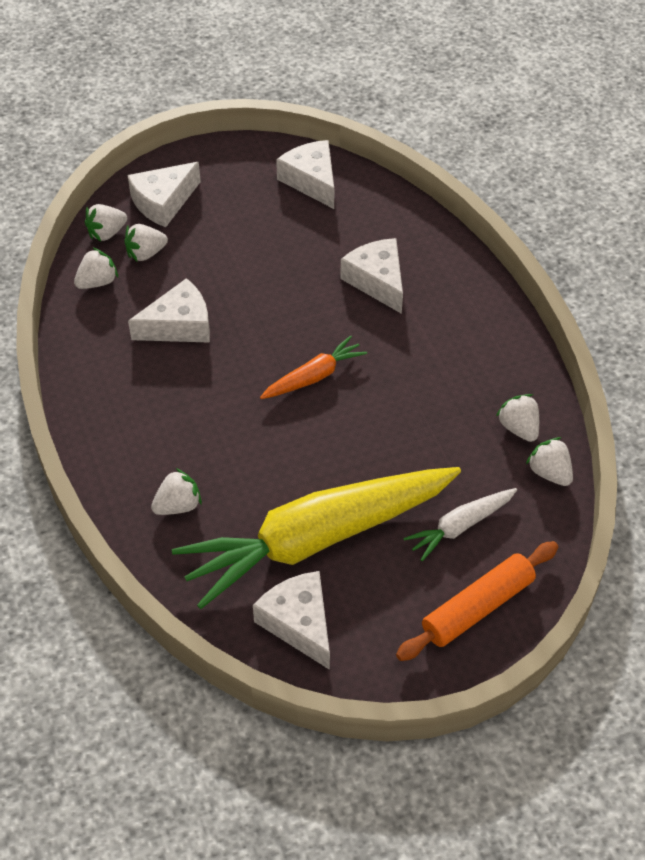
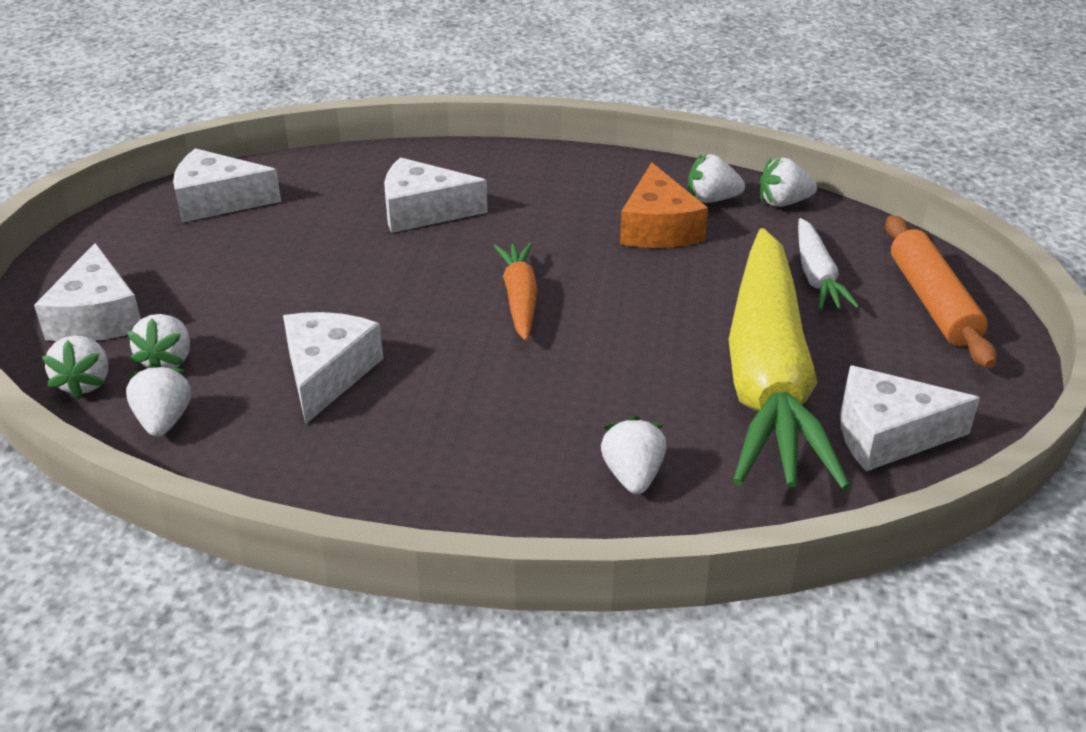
camera: 60 degrees left, 15 degrees down
(454, 412) = (658, 228): none -> orange cheese

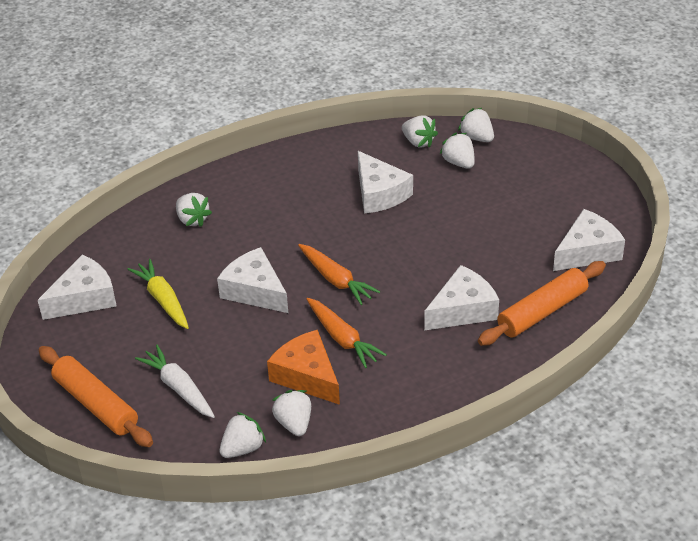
camera: 145 degrees right, 5 degrees up
(97, 317) = (525, 163): white cheese -> white cheese (255, 291)
(351, 177) = (542, 311): none -> orange rolling pin
(582, 242) = (342, 338): none -> orange carrot
(711, 199) = (294, 423): white strawberry -> white strawberry turned 75 degrees counterclockwise
(768, 379) = (163, 300): yellow carrot -> yellow carrot, size x0.44

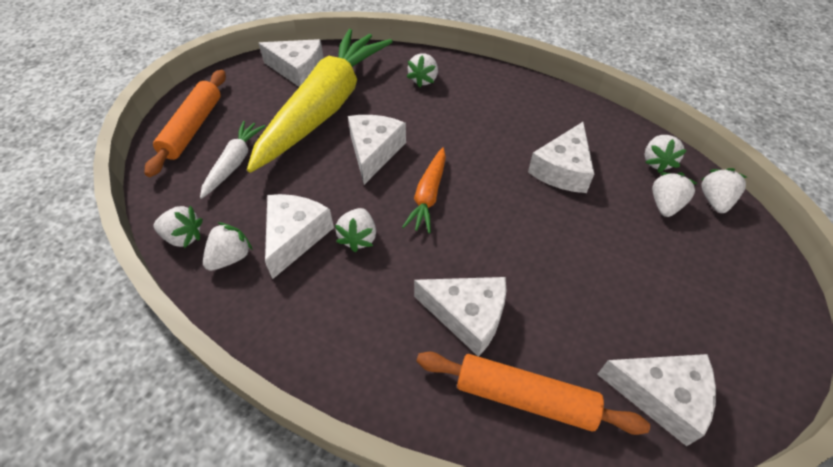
camera: 55 degrees right, 10 degrees up
(163, 300) = (325, 107): yellow carrot -> yellow carrot, size x2.29
(307, 376) = (295, 236): orange cheese -> white cheese
(342, 338) = (358, 238): orange carrot -> white strawberry

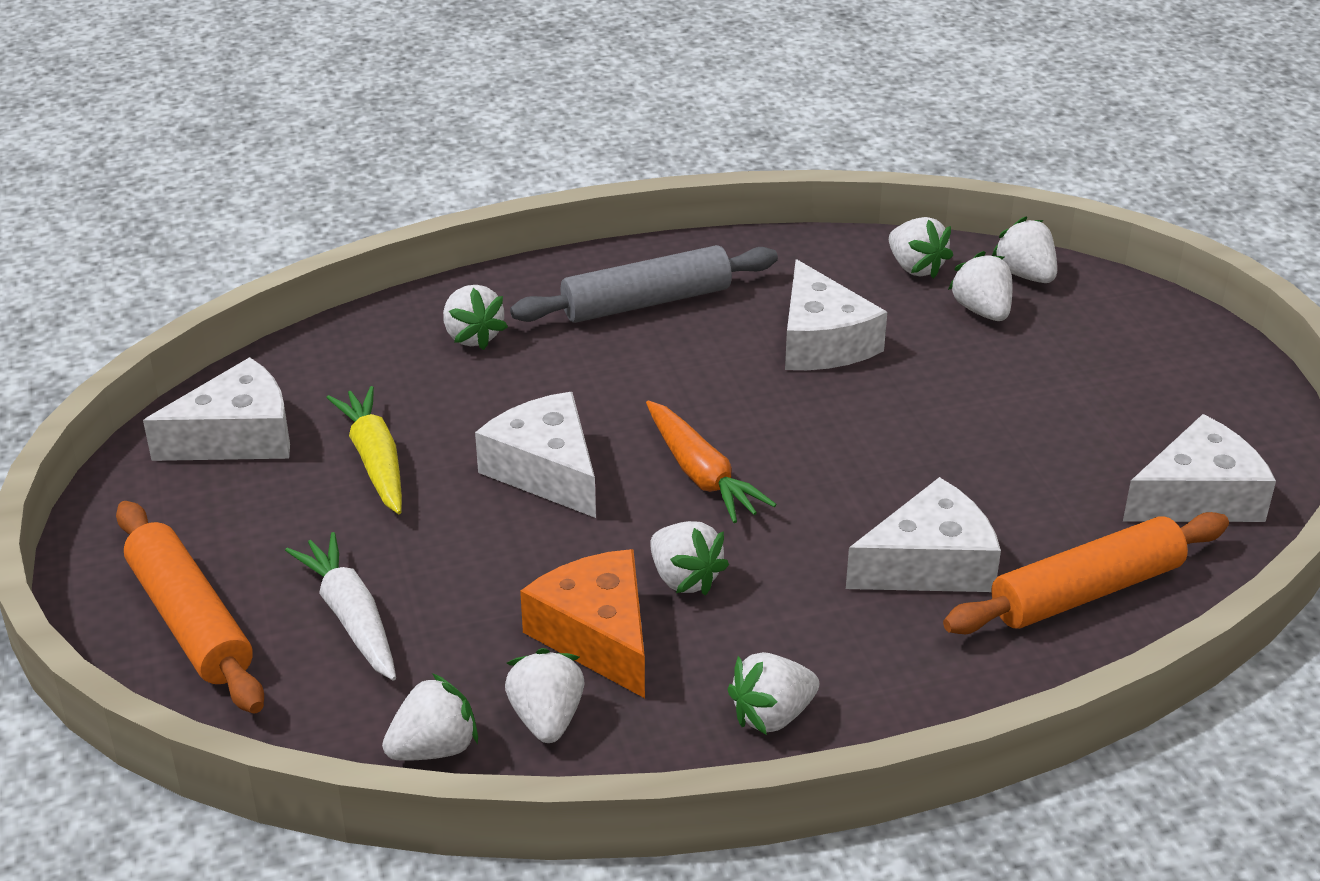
camera: 45 degrees left, 15 degrees down
(295, 236) = (597, 635): white cheese -> orange cheese
(303, 331) = (772, 715): none -> white strawberry
(325, 107) = (375, 460): yellow carrot -> yellow carrot, size x0.44
(508, 105) = (646, 302): none -> grey rolling pin

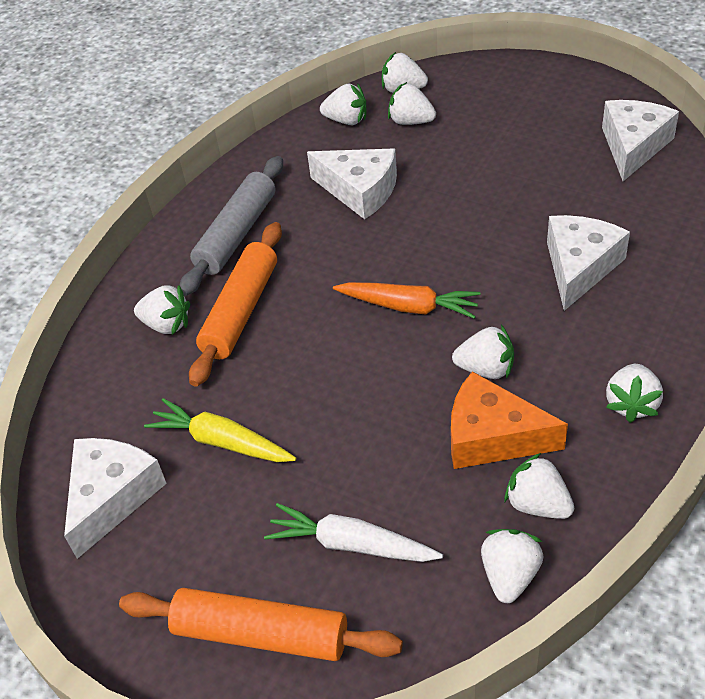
camera: 40 degrees left, 10 degrees up
(546, 470) = (327, 369): white cheese -> none
(1086, 591) = (659, 227): orange rolling pin -> orange rolling pin (240, 311)

